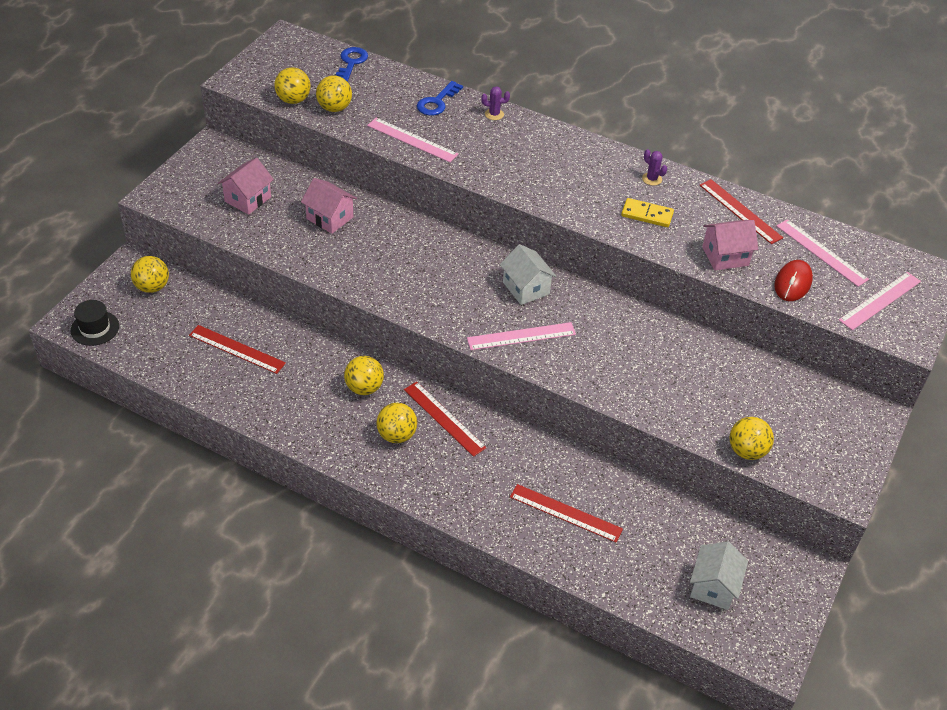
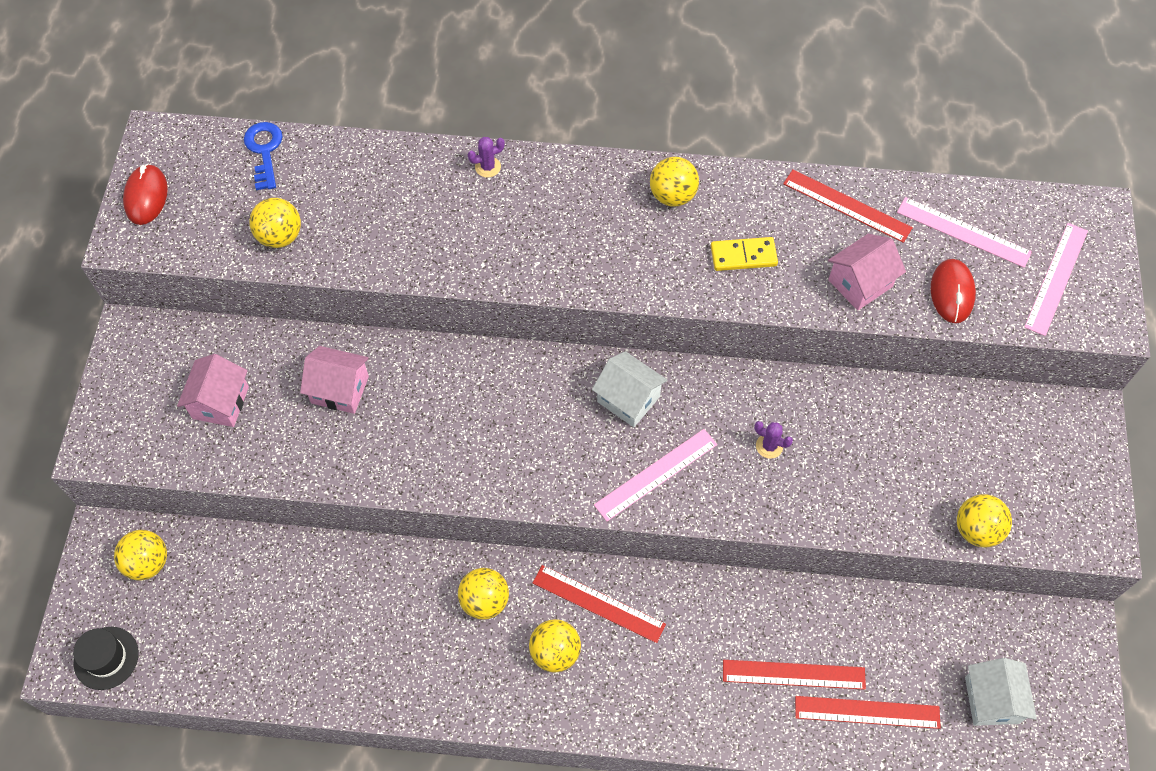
camera: 20 degrees left, 15 degrees up
(237, 349) = (302, 611): red ruler -> red ruler (867, 712)
(262, 63) = (146, 196): none -> red mouse
(293, 100) = (219, 244): yellow ball -> yellow ball (672, 196)
(412, 140) = (405, 250): pink ruler -> none
(437, 102) = (407, 175): blue key -> none
(652, 179) = (724, 196): purple cactus -> purple cactus (769, 446)

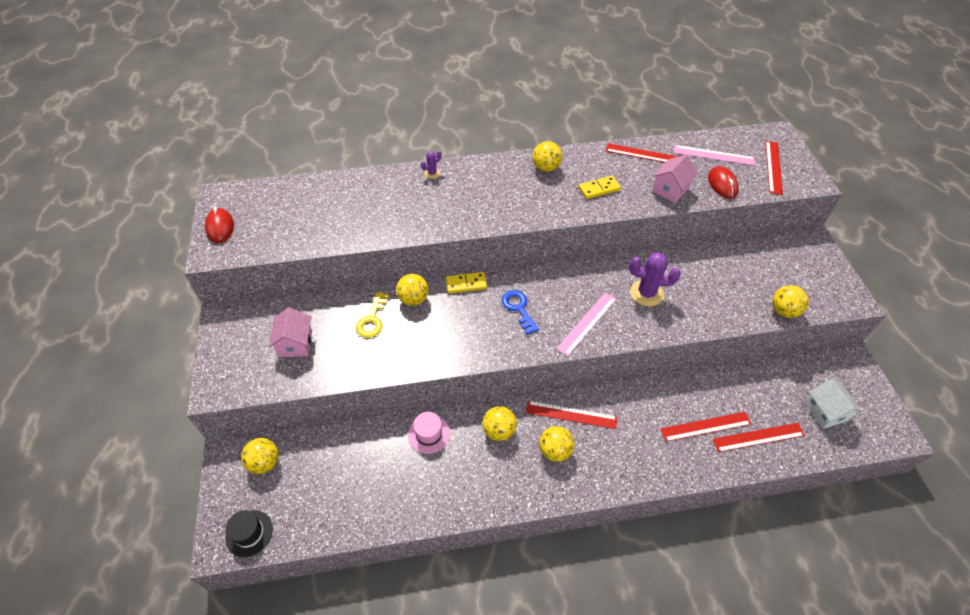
camera: 15 degrees left, 10 degrees down
(264, 151) = (291, 190): blue key -> blue key (518, 309)
(280, 236) = (314, 232): yellow ball -> yellow ball (413, 299)
(340, 389) = (372, 319): pink house -> yellow key
(383, 579) = (429, 434): none -> pink hat
(495, 363) = (466, 284): none -> yellow domino
(628, 399) = (554, 286): white house -> none
(769, 446) = (646, 293): purple cactus -> purple cactus, size x1.97
(1056, 278) = (773, 167): pink ruler -> red ruler

